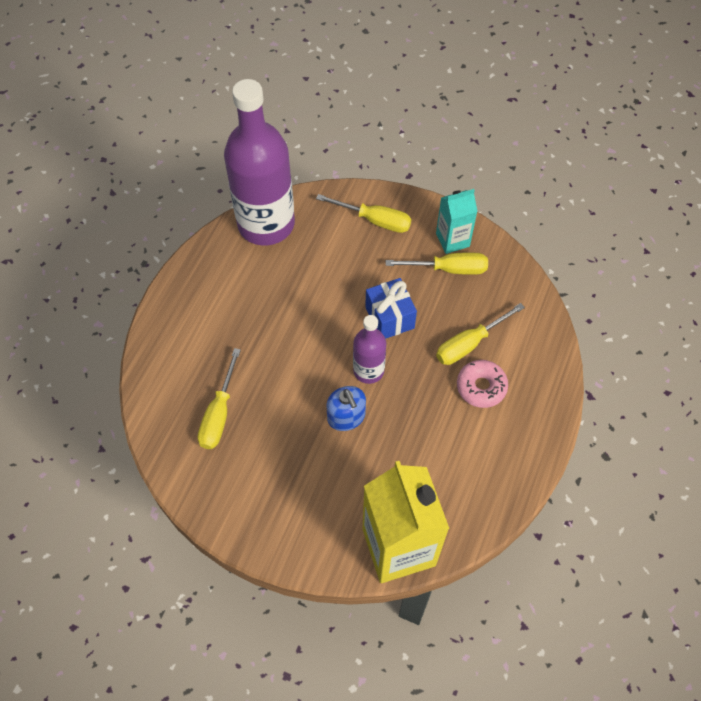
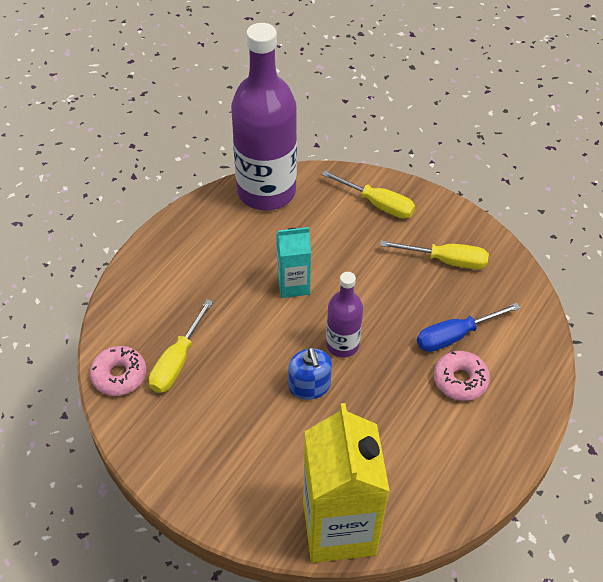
camera: 10 degrees right, 10 degrees down
(167, 437) = (119, 375): none -> pink donut
(389, 317) = (375, 297): blue gift -> none
(452, 240) = (455, 234): turquoise carton -> turquoise carton (293, 285)
(469, 344) = (455, 336): yellow screwdriver -> blue screwdriver

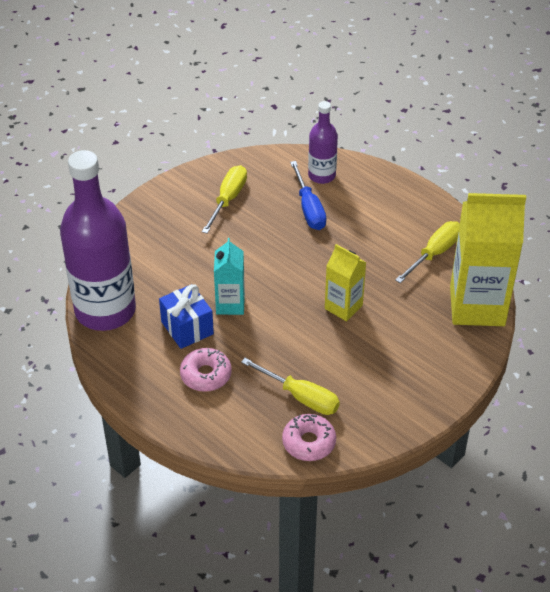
camera: 80 degrees left, 5 degrees down
(255, 255) = (187, 328): none -> blue gift
(309, 386) = (343, 307): blue soap dispenser -> yellow carton
(342, 344) = (304, 280): purple bottle -> purple bottle (322, 175)
(378, 204) = (148, 232): yellow screwdriver -> yellow screwdriver (434, 253)
(460, 380) = (353, 214): pink donut -> pink donut (206, 375)

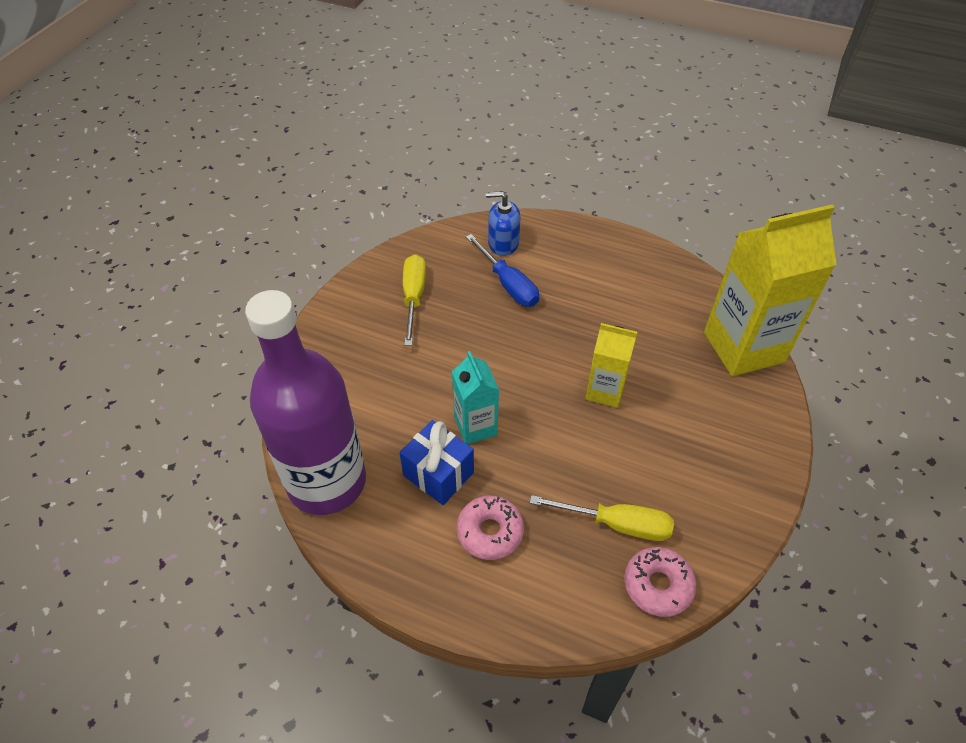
camera: 20 degrees left, 5 degrees up
(322, 175) = (503, 243): purple bottle -> blue soap dispenser
(434, 253) = (666, 299): yellow screwdriver -> none

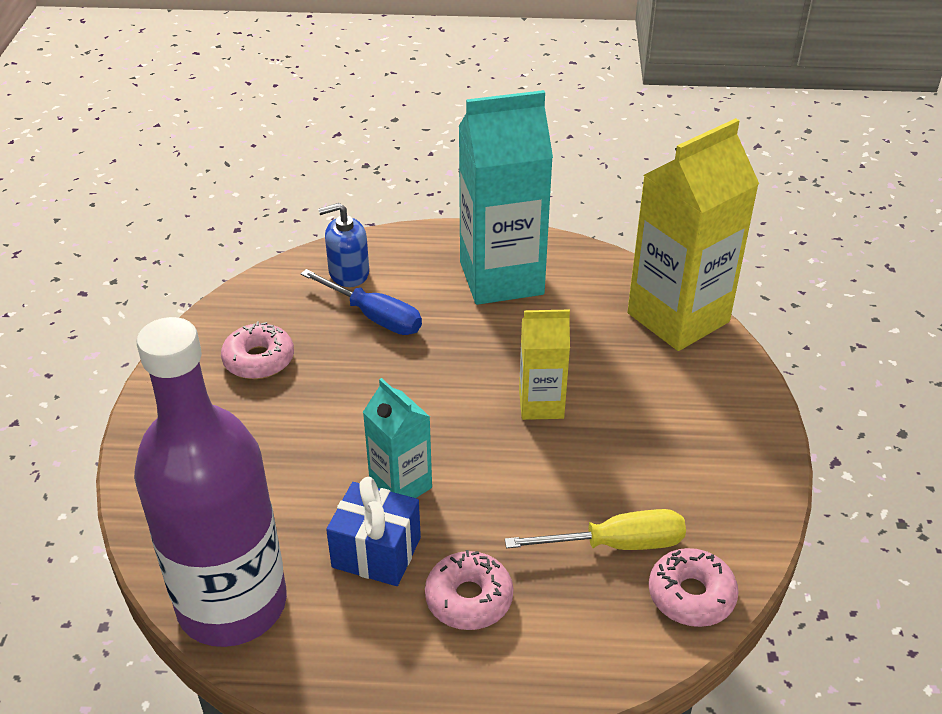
camera: 20 degrees left, 10 degrees down
(413, 297) = (259, 360): yellow screwdriver -> pink donut
(616, 277) = (501, 278): none -> turquoise carton

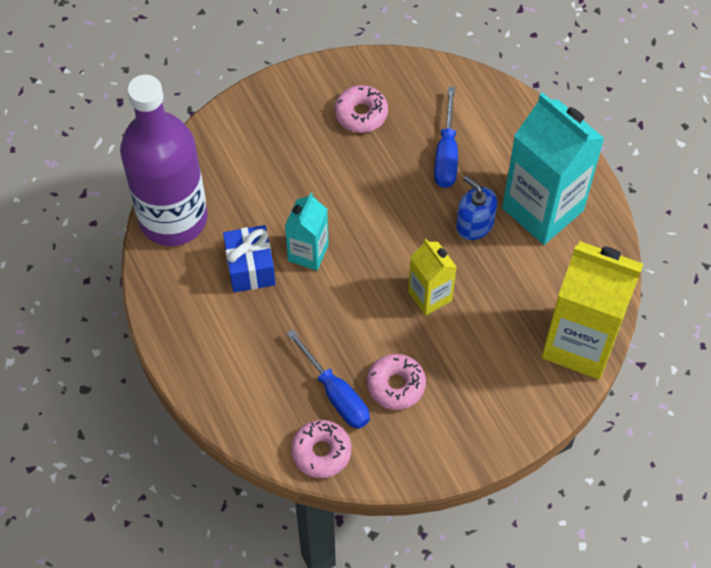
camera: 60 degrees right, 20 degrees up
(348, 273) = (480, 113): blue soap dispenser -> blue soap dispenser (474, 224)
(469, 598) = (247, 333): pink donut -> pink donut (396, 385)
(616, 544) = (336, 394): yellow screwdriver -> blue screwdriver

